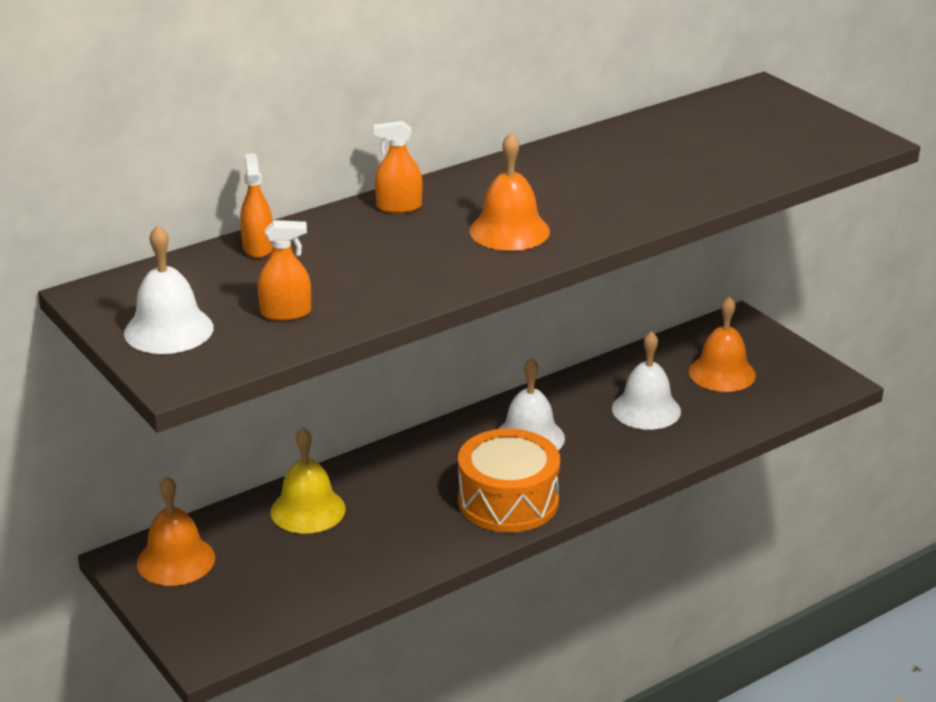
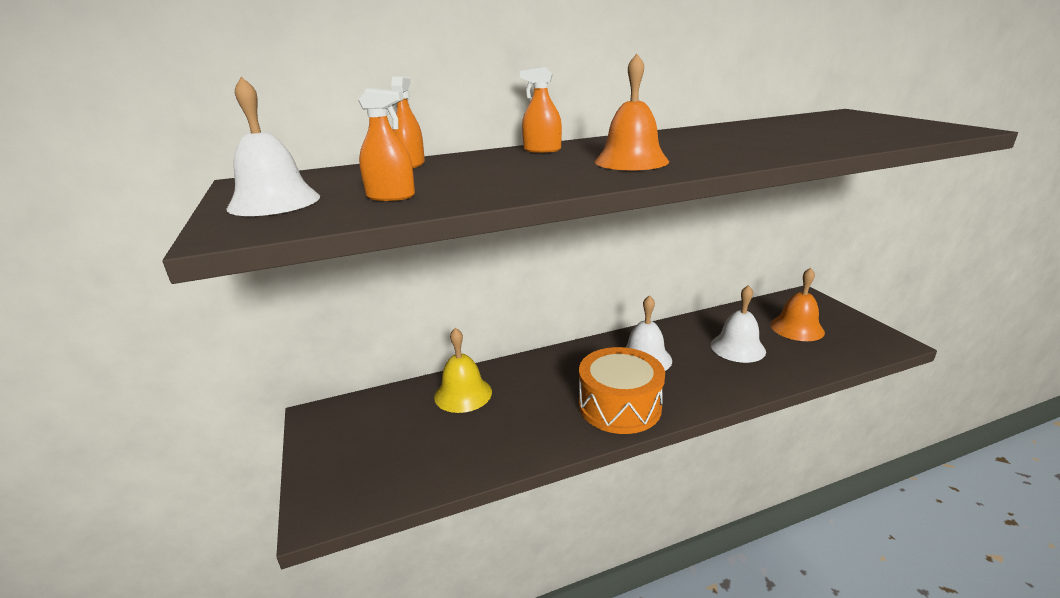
camera: 15 degrees right, 5 degrees down
(176, 560) = (347, 421): orange bell -> none

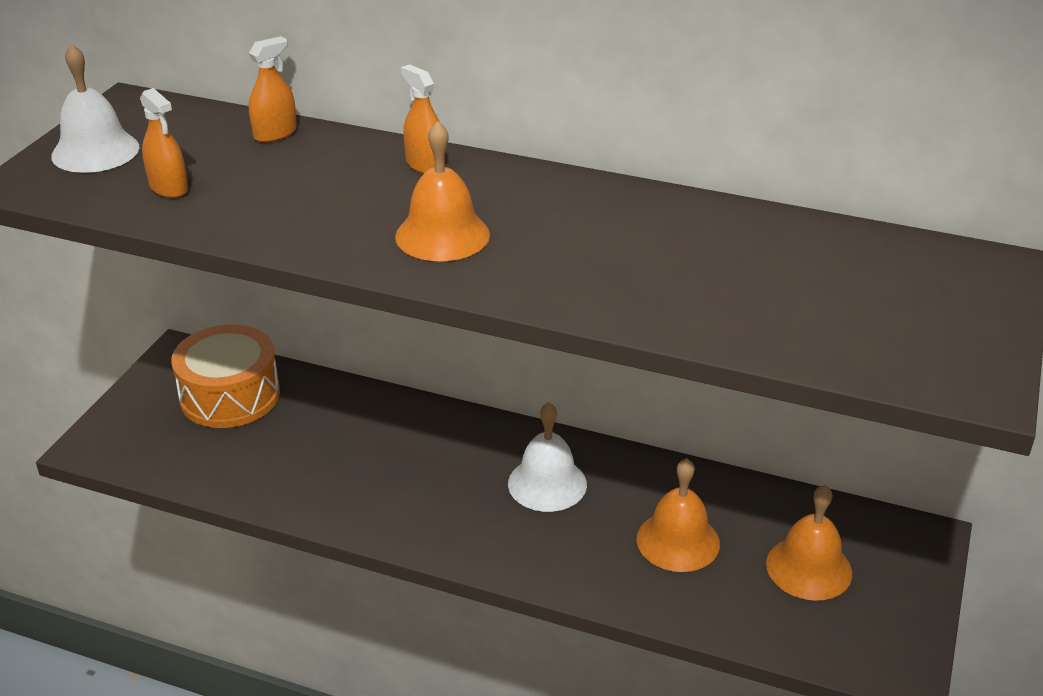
camera: 40 degrees right, 10 degrees up
(463, 394) = (317, 408): yellow bell -> none
(619, 406) = (433, 516): orange drum -> orange drum (230, 395)
(737, 347) = (678, 541): white bell -> orange bell

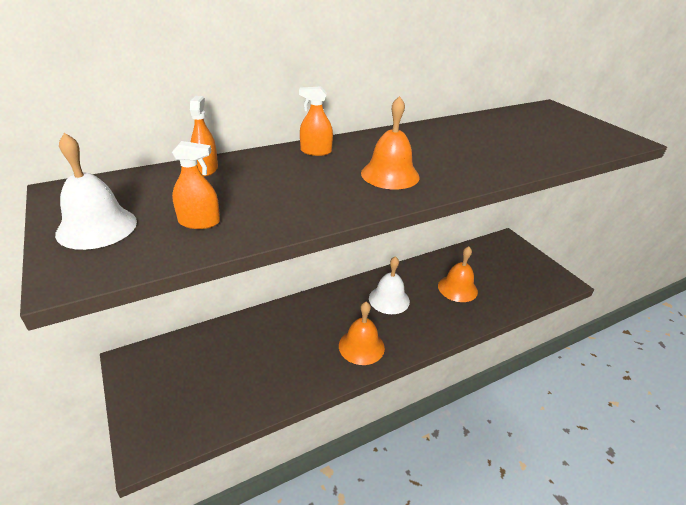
camera: 50 degrees left, 0 degrees up
(230, 395) = (193, 361): orange drum -> none
(809, 568) = (500, 269): orange bell -> orange bell (361, 346)

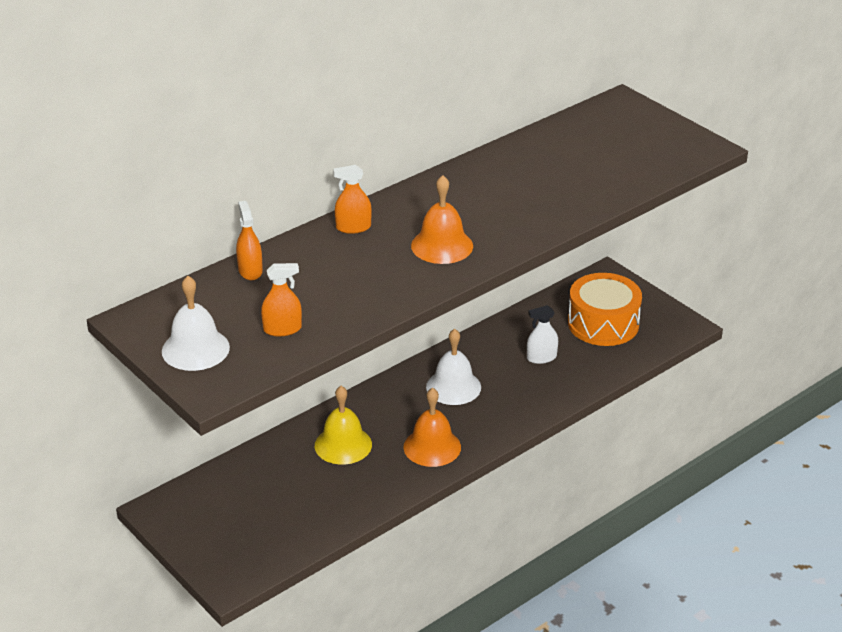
camera: 10 degrees left, 0 degrees up
(293, 331) = (343, 445): none -> yellow bell
(457, 288) = (541, 357): orange bell -> white spray bottle
(504, 271) = (603, 324): none -> orange drum

